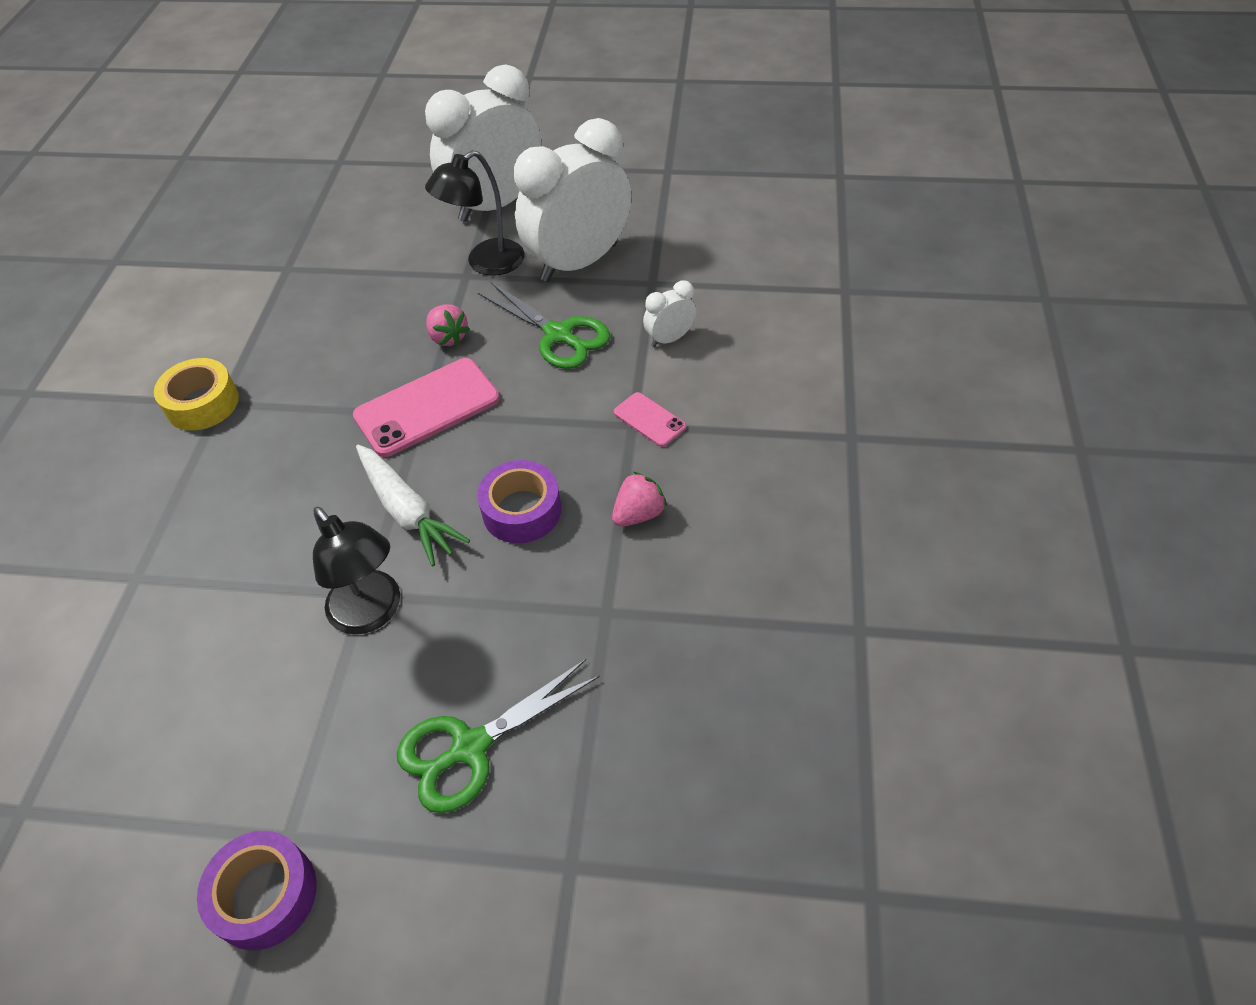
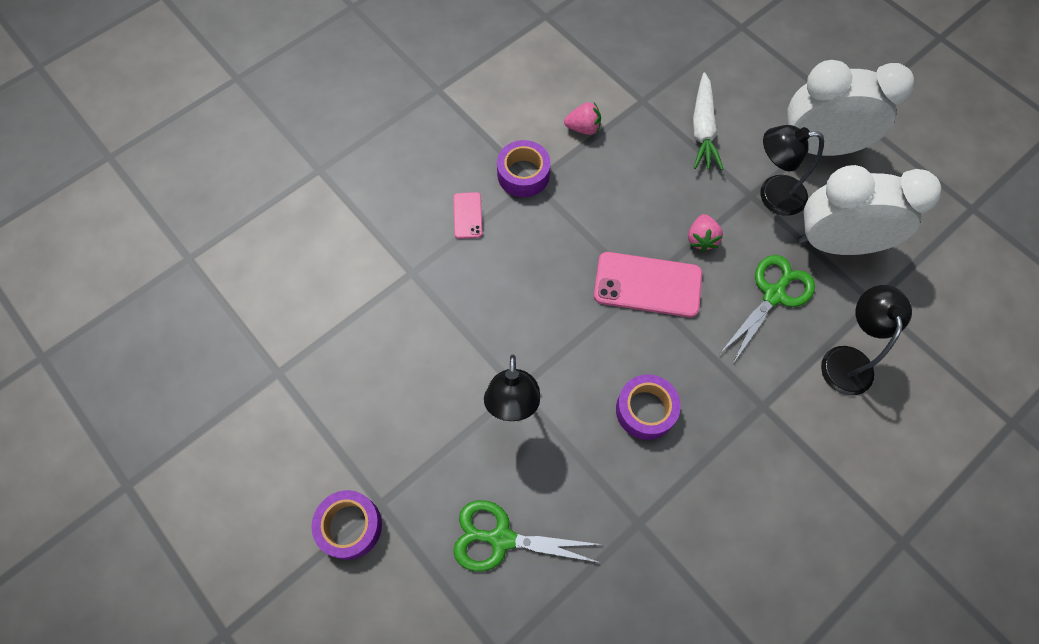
camera: 40 degrees right, 15 degrees up
(202, 403) = (523, 174): yellow tape -> purple tape
(407, 511) = (581, 352): white carrot -> white carrot (703, 129)
(558, 335) = (773, 294): green scissors -> green scissors turned 135 degrees counterclockwise
(638, 514) = (713, 475): pink strawberry -> pink strawberry (583, 128)
(649, 420) = (778, 412): pink phone -> pink phone (467, 215)
(669, 339) = (846, 359): white clock -> black lamp

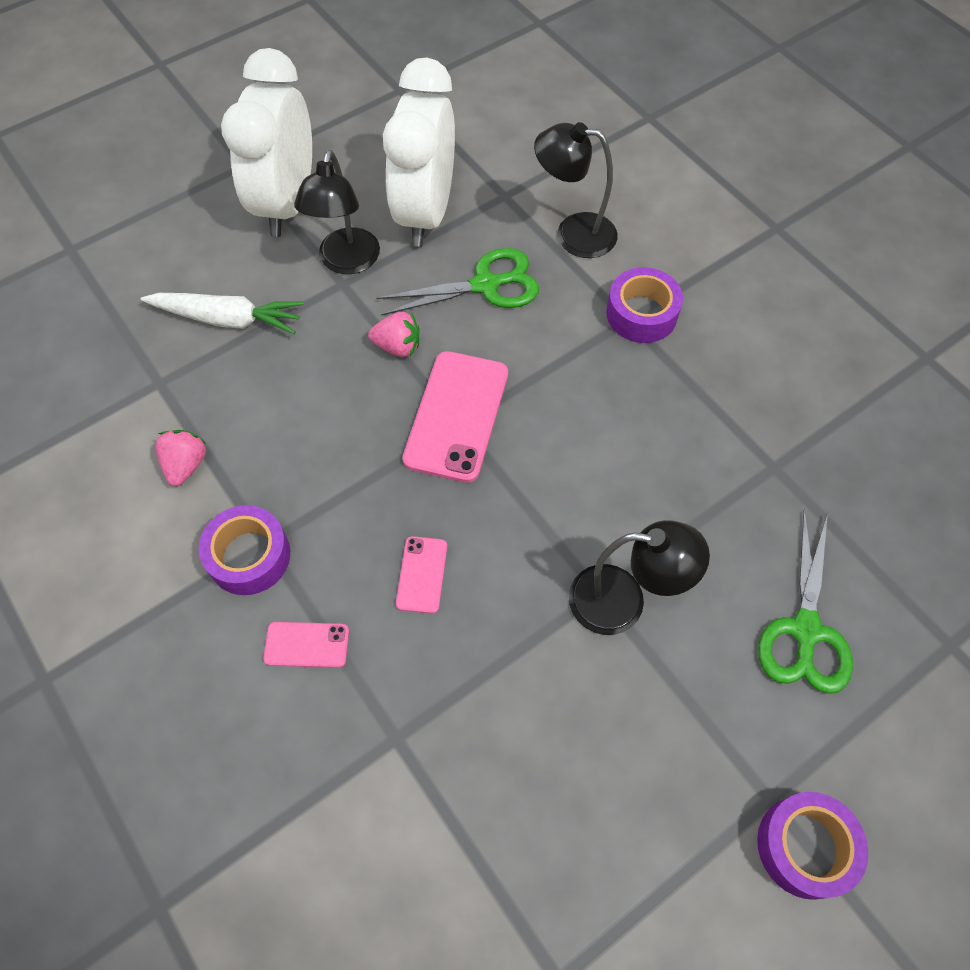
camera: 85 degrees left, 5 degrees down
(520, 275) = (422, 574): none -> pink phone
(645, 410) = (631, 441): purple tape -> purple tape (641, 314)
(773, 294) = (485, 285): green scissors -> green scissors turned 120 degrees clockwise

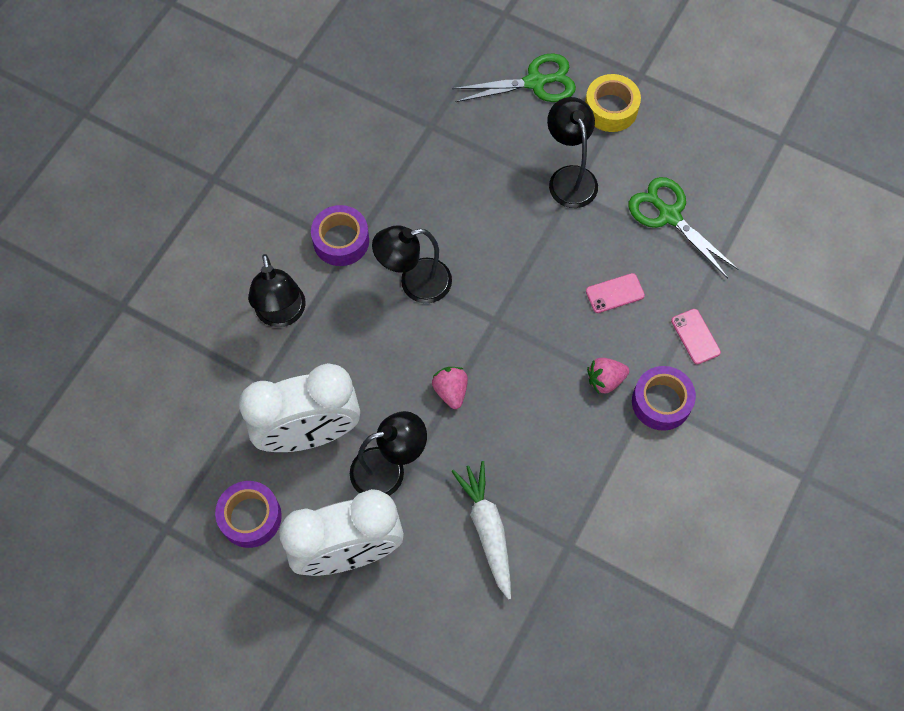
camera: 115 degrees left, 5 degrees up
(186, 465) = (621, 483): pink strawberry -> pink strawberry (605, 380)
(456, 416) = (489, 325): pink phone -> none
(485, 285) = (363, 356): green scissors -> green scissors (669, 215)
(550, 363) = (415, 283): none -> black lamp
(720, 718) = (611, 109): none -> yellow tape
(805, 847) = (655, 54): purple tape -> purple tape (250, 517)

